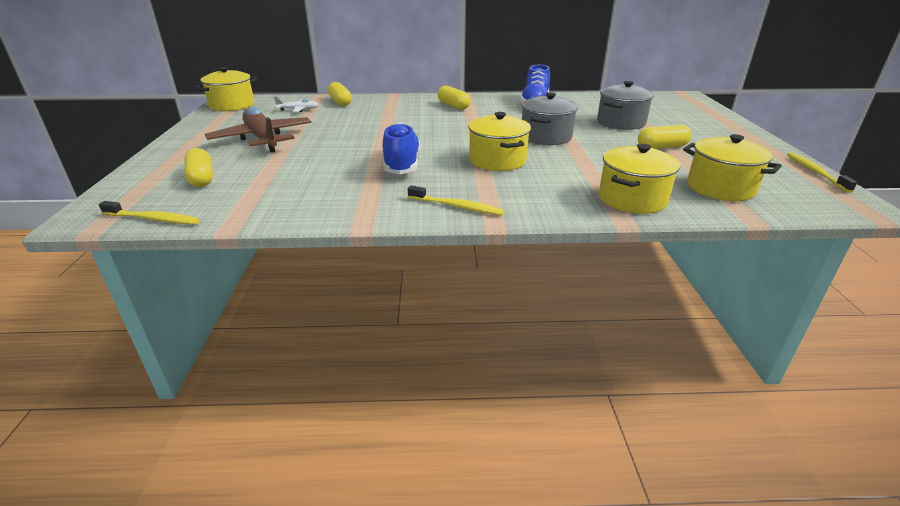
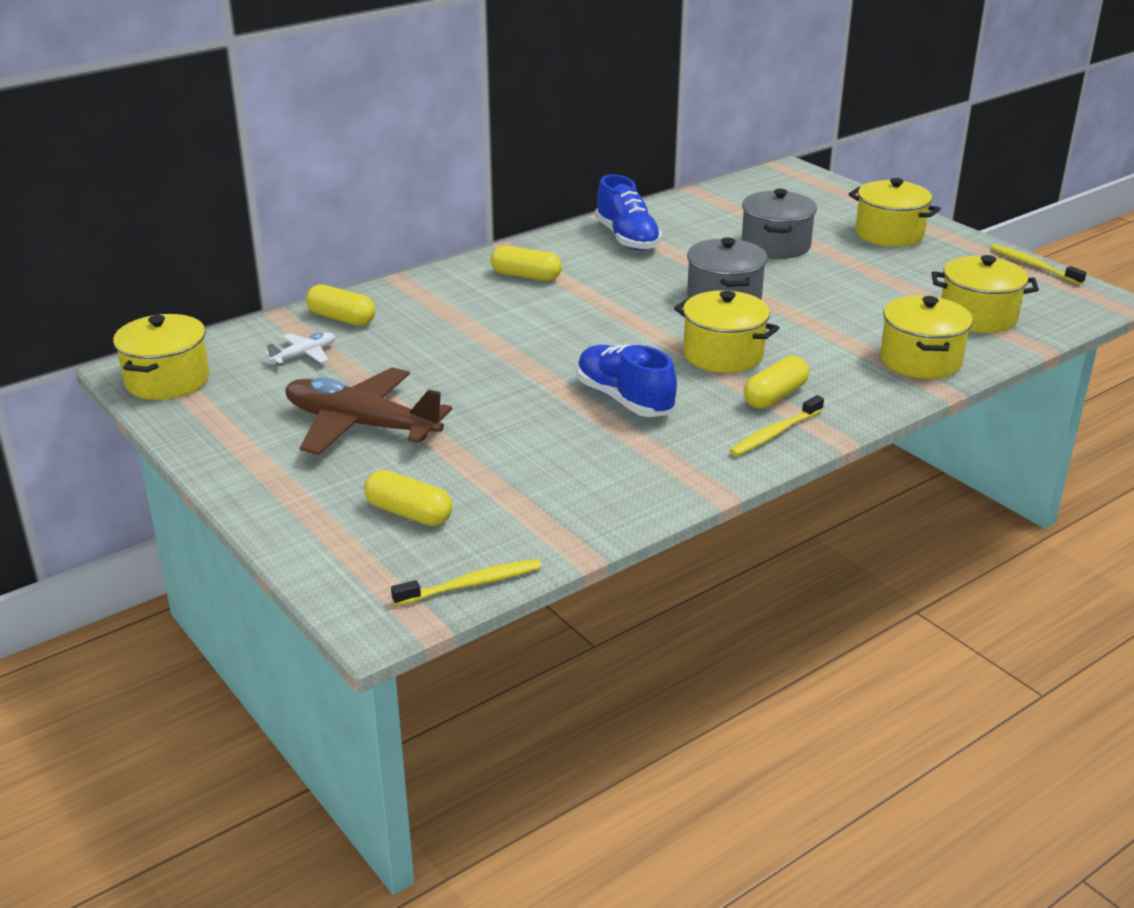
camera: 35 degrees left, 0 degrees up
(457, 206) = (774, 433): yellow toothbrush -> yellow toothbrush turned 150 degrees clockwise
(662, 147) = (864, 274): yellow capsule -> yellow capsule (775, 396)
(712, 133) = (889, 234): none -> yellow pot

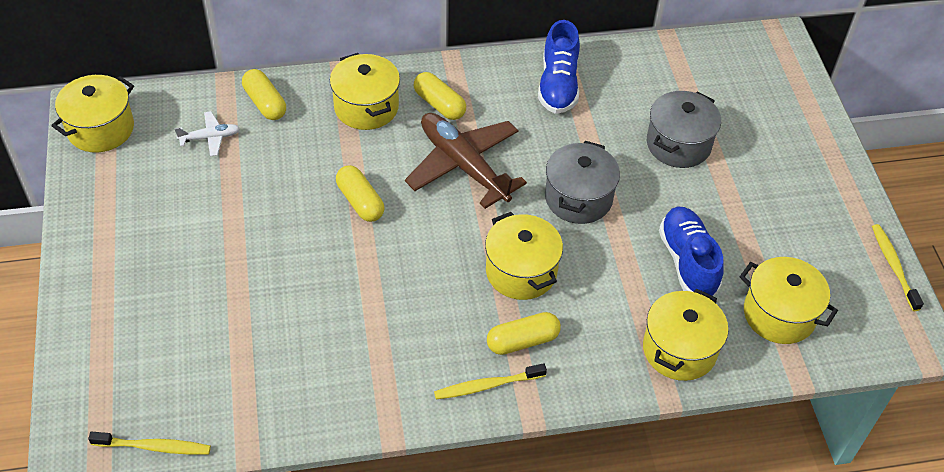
camera: 25 degrees right, 20 degrees up
(361, 425) = (196, 238): brown plane -> brown plane (463, 165)
(409, 513) = (164, 352): yellow capsule -> yellow capsule (360, 202)
(624, 399) = (403, 293): blue shoe -> blue shoe (687, 261)
(889, 234) = (795, 168): yellow pot -> yellow pot (366, 107)

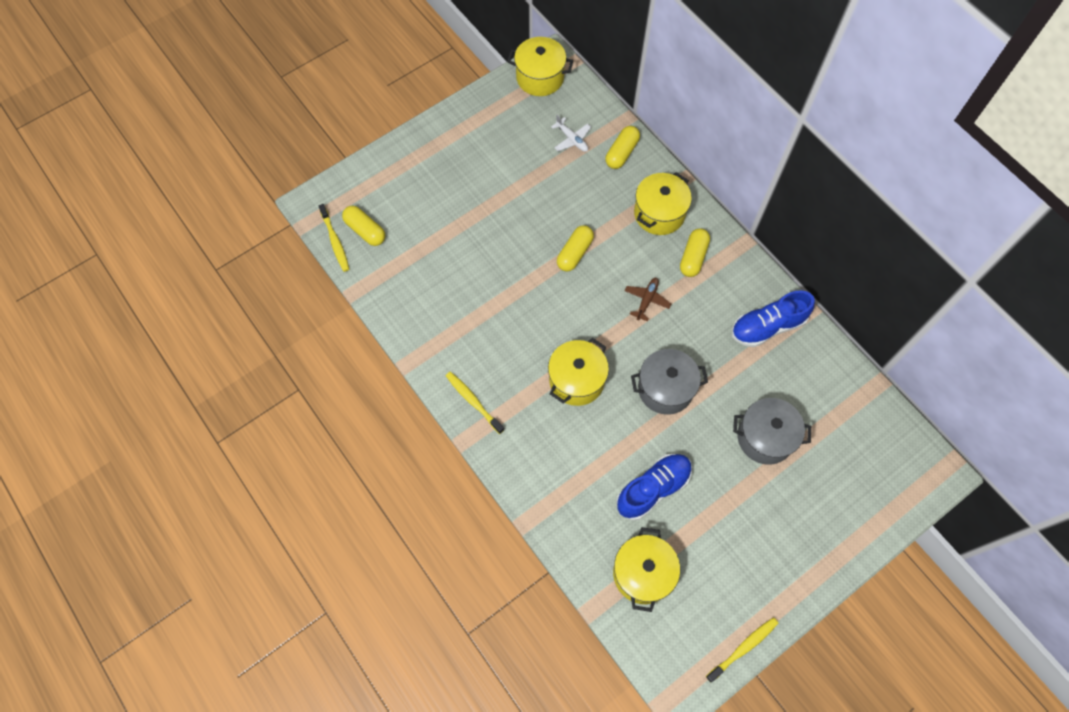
camera: 65 degrees right, 15 degrees up
(463, 165) = (646, 300): brown plane -> brown plane, size x0.46
(522, 341) = (520, 407): yellow capsule -> yellow capsule (365, 230)
(679, 349) = (570, 513): yellow pot -> none

